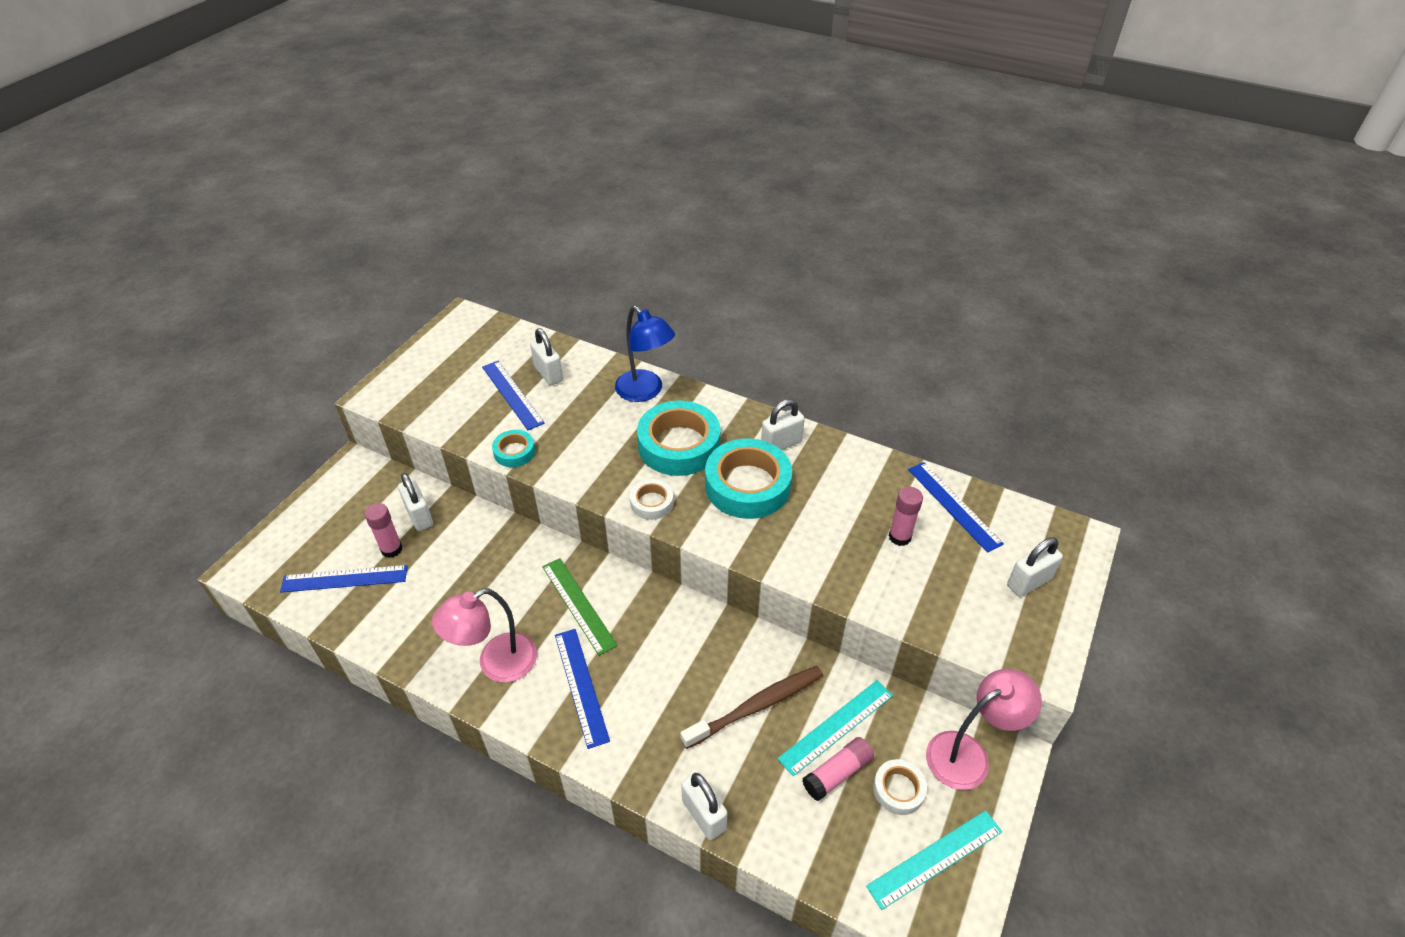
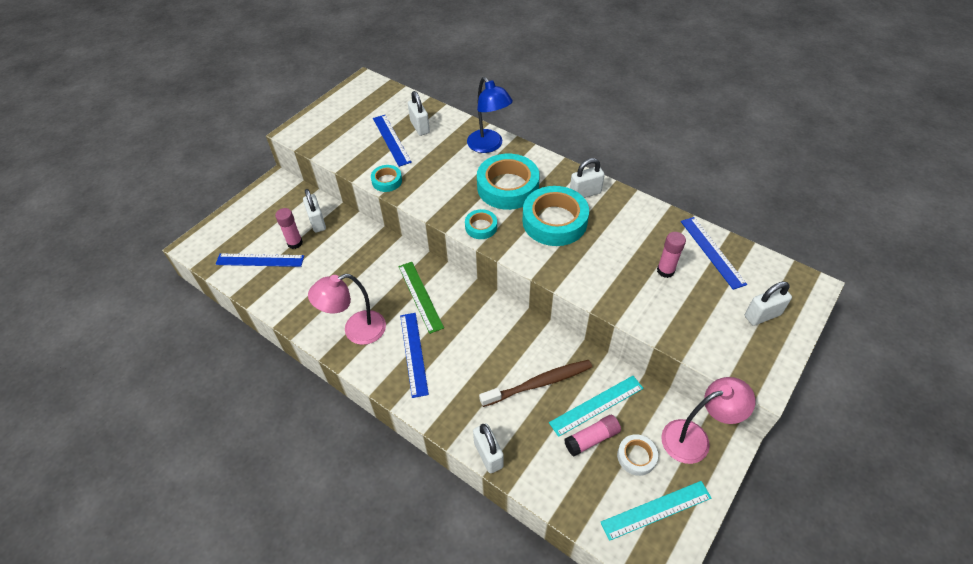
camera: 10 degrees right, 5 degrees up
(652, 503) = (481, 227): white tape -> turquoise tape

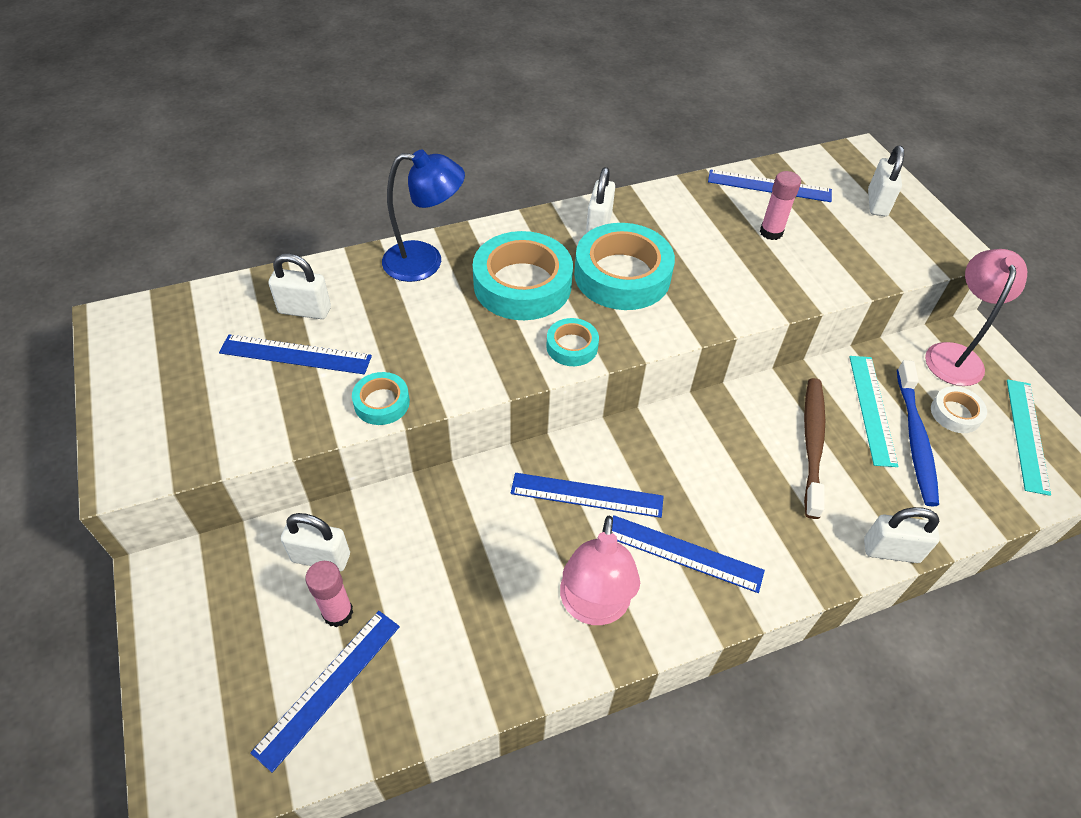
camera: 60 degrees left, 0 degrees up
(420, 296) = (587, 495): green ruler -> blue ruler
(591, 439) = (915, 438): pink glue stick -> blue toothbrush

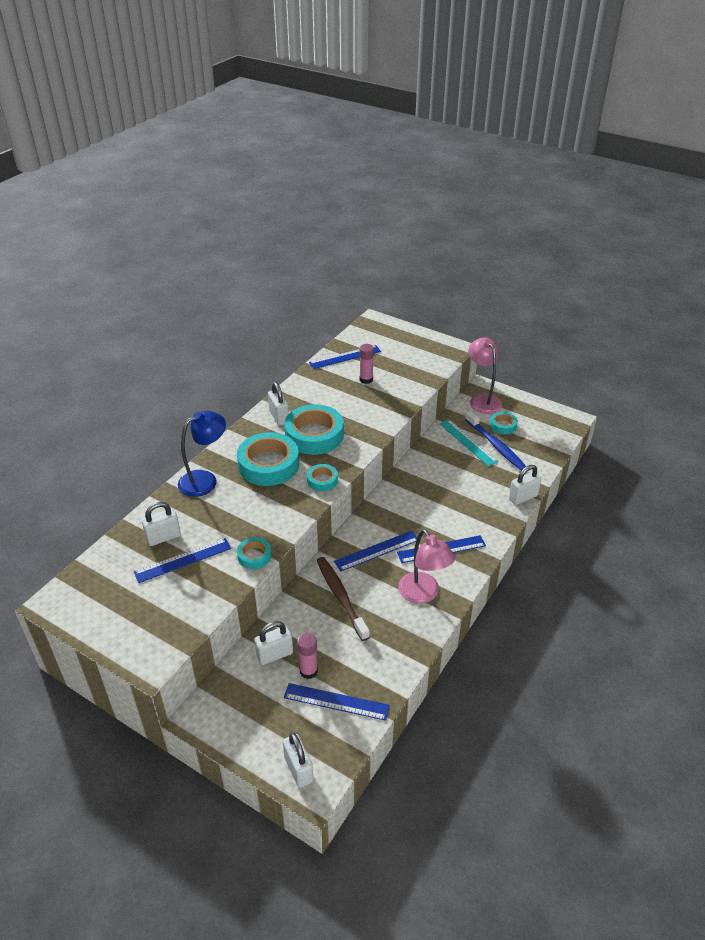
camera: 35 degrees left, 10 degrees down
(328, 687) = (336, 701): blue ruler -> blue ruler turned 75 degrees counterclockwise
(812, 444) = (456, 472): brown toothbrush -> brown toothbrush (341, 597)
(877, 203) = (402, 342): white padlock -> white padlock (298, 769)
(955, 413) = (503, 425): white tape -> turquoise tape
(1027, 435) = (537, 419): turquoise ruler -> none

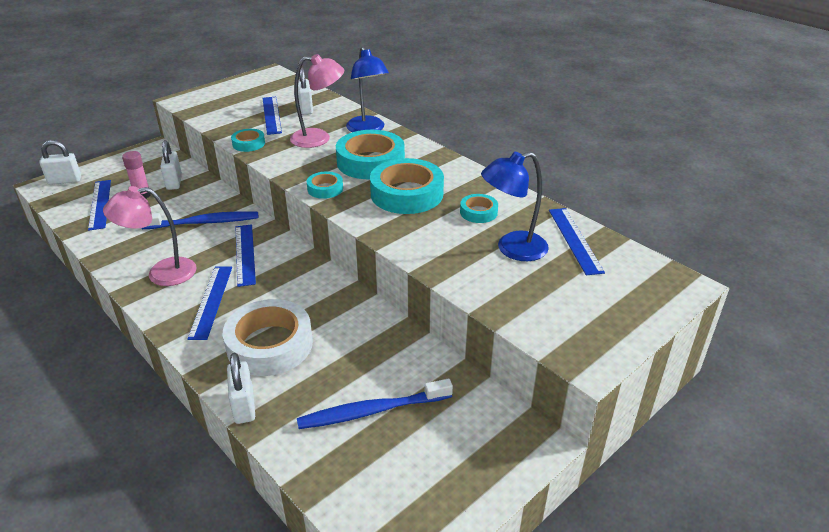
camera: 105 degrees right, 5 degrees down
(279, 417) = (451, 176): white padlock -> none
(336, 701) = (100, 204): blue ruler -> blue ruler turned 45 degrees counterclockwise
(341, 597) = (203, 222): brown toothbrush -> blue toothbrush
(366, 379) = (512, 249): pink glue stick -> blue lamp
(468, 442) = (393, 379): turquoise ruler -> none
(468, 503) = (270, 344): none -> white tape
(482, 400) = (500, 431): pink lamp -> pink lamp (319, 138)
(503, 425) = (419, 437): turquoise tape -> turquoise tape (478, 212)

